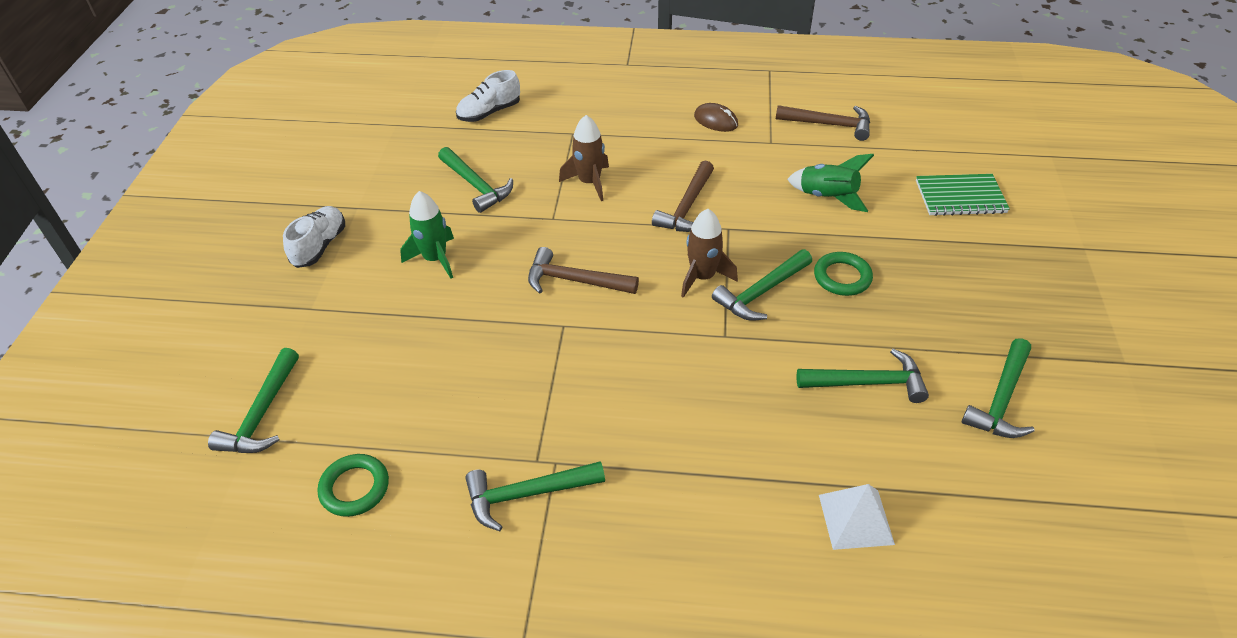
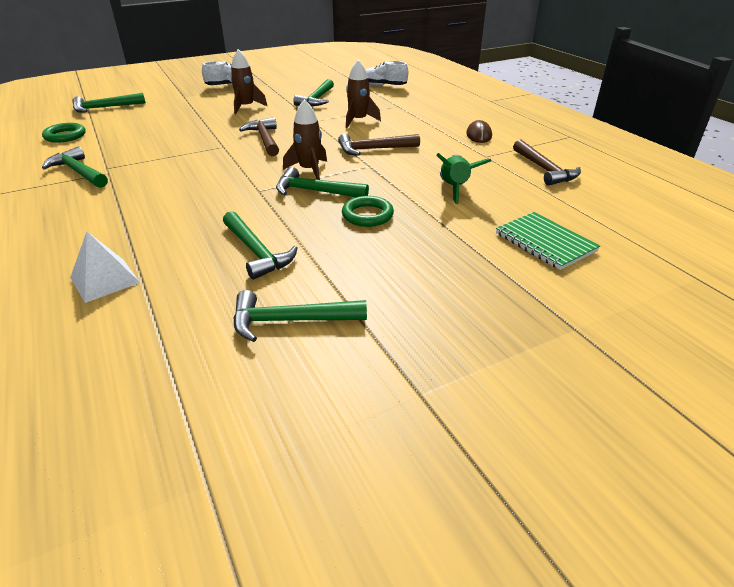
camera: 55 degrees right, 10 degrees down
(435, 259) = (246, 107): green rocket -> brown rocket

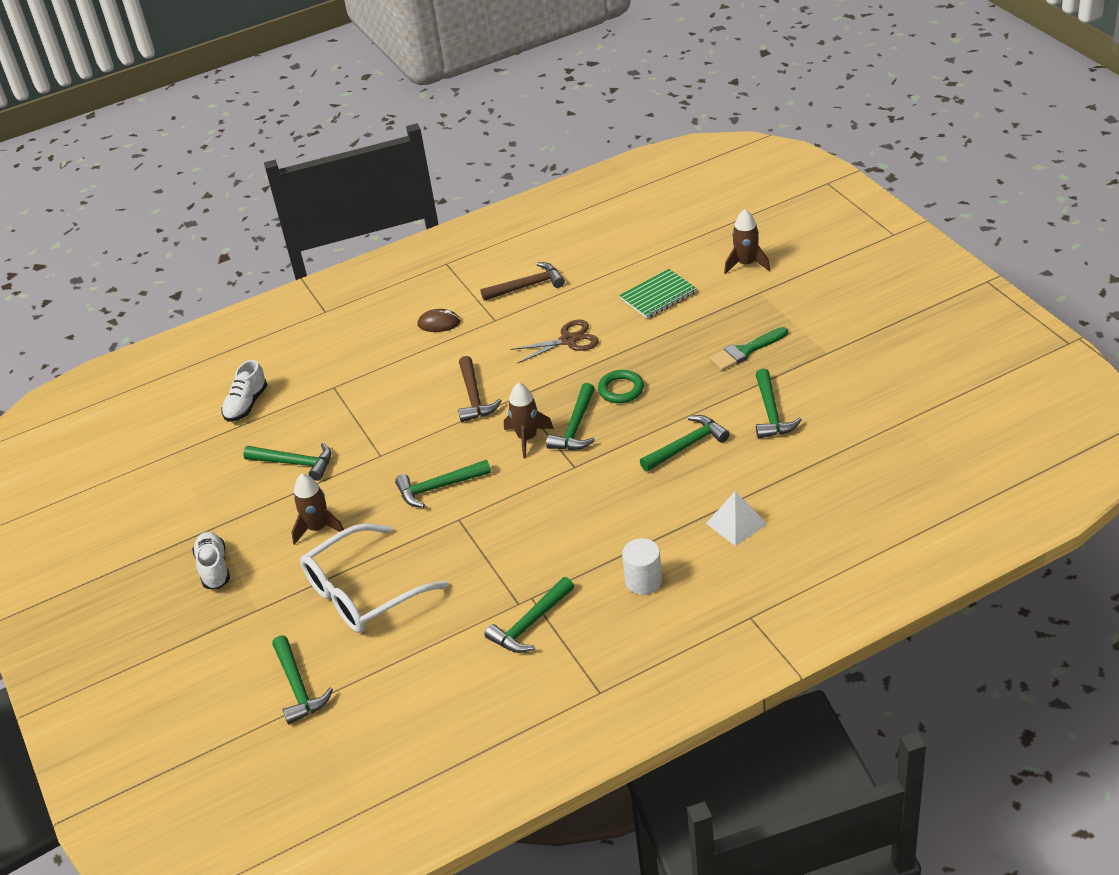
camera: 85 degrees left, 5 degrees up
(65, 136) = (413, 686): green ring -> none
(74, 221) = (643, 581): none -> white cylinder
(172, 120) = (363, 592): none -> white glasses
(264, 139) = (438, 487): brown hammer -> green hammer
(358, 120) = (383, 416): brown rocket -> brown rocket (746, 264)
(430, 306) = (745, 351): none -> green brush
(454, 189) = (568, 340): green rocket -> brown scissors

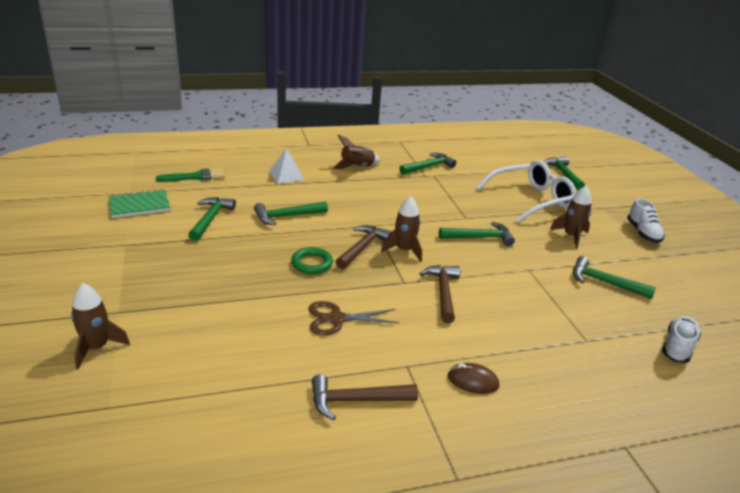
camera: 175 degrees left, 10 degrees down
(575, 427) = (362, 247): green hammer -> brown hammer
(643, 581) = (357, 167): white cylinder -> brown rocket
(658, 296) = (218, 339): green notebook -> green notebook (139, 205)
(745, 351) = (186, 263): green brush -> green brush (195, 177)

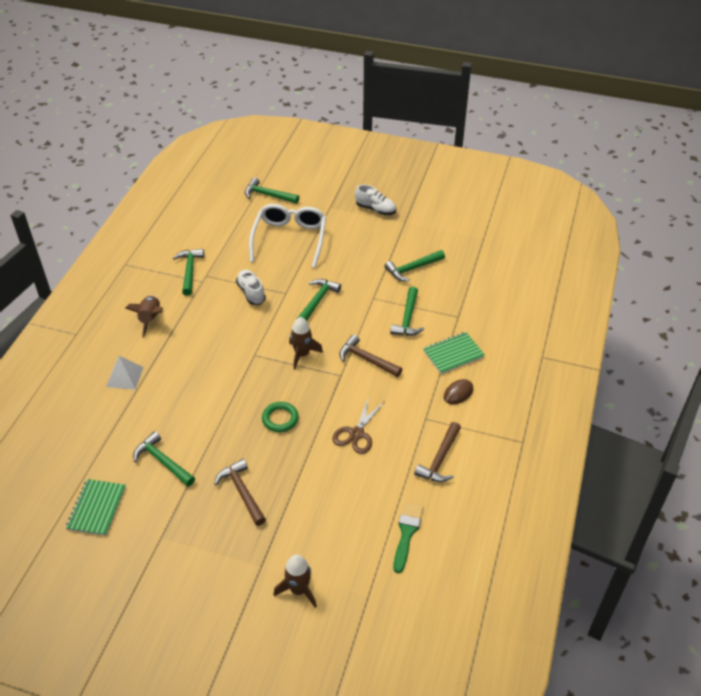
camera: 55 degrees left, 15 degrees up
(195, 177) = (72, 447): green brush -> green brush (407, 533)
(286, 216) = (198, 406): green hammer -> green hammer (407, 319)
(362, 247) = (281, 377): brown hammer -> brown hammer (242, 492)
(526, 356) = (453, 354): none -> green notebook
(571, 236) = (352, 250): brown rocket -> none
(677, 347) = (489, 279): white shoe -> white shoe (251, 293)

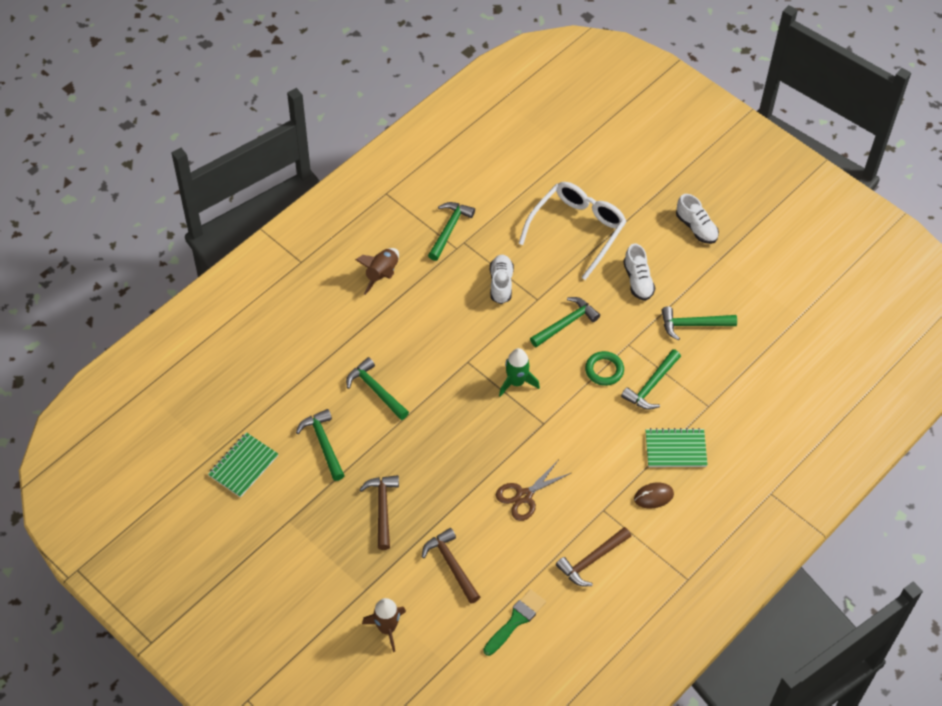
camera: 25 degrees right, 10 degrees up
(125, 377) = (327, 333): white pyramid -> none
(268, 195) = (583, 159): green hammer -> green hammer (375, 390)
(280, 419) = (457, 446): green ring -> green ring (604, 370)
(302, 354) = (516, 382): brown rocket -> green rocket
(354, 255) = (638, 281): none -> white shoe
(366, 359) = (580, 416): brown hammer -> brown hammer (451, 565)

